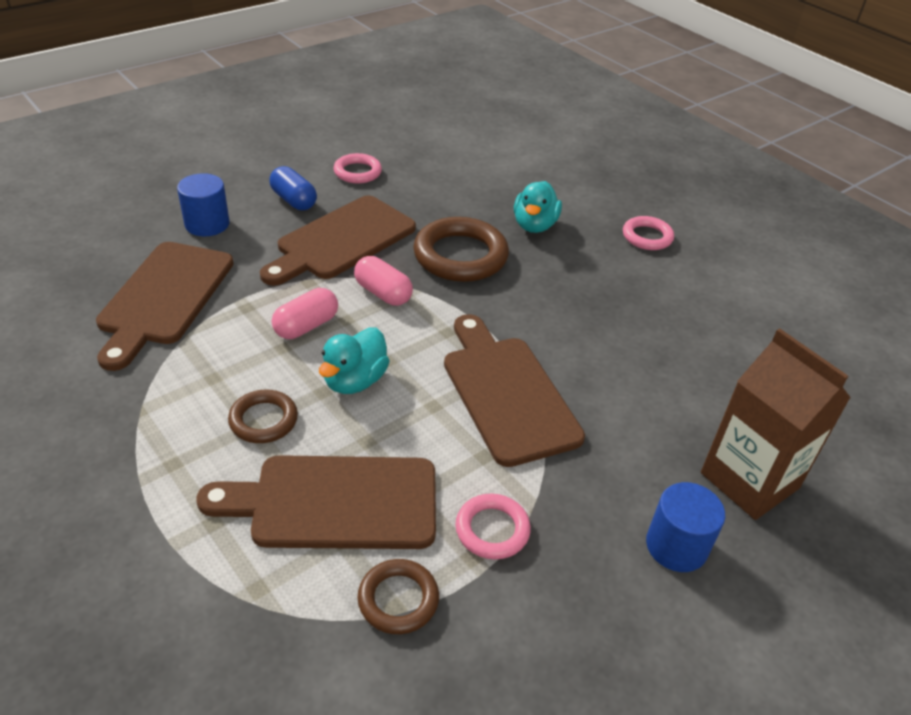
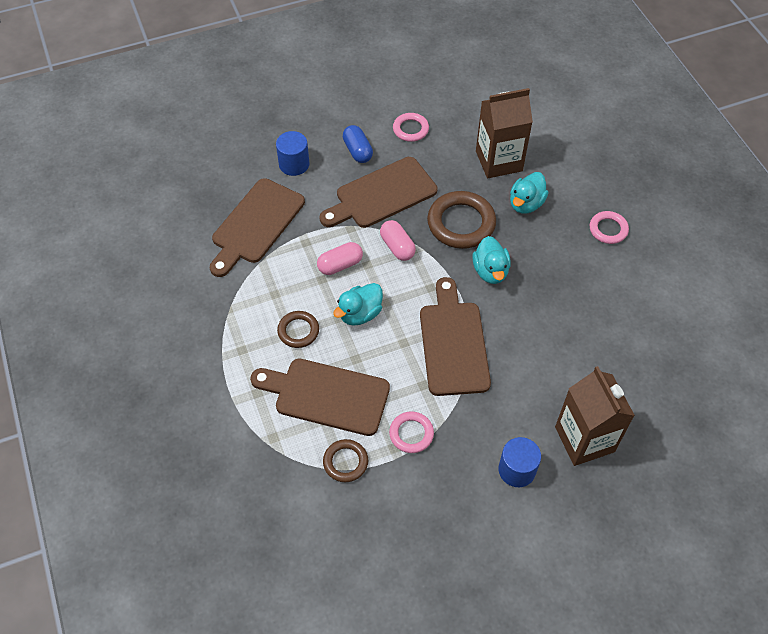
camera: 20 degrees right, 15 degrees up
(481, 189) = (499, 161): none -> brown carton
(521, 301) = (490, 271): none -> turquoise duck

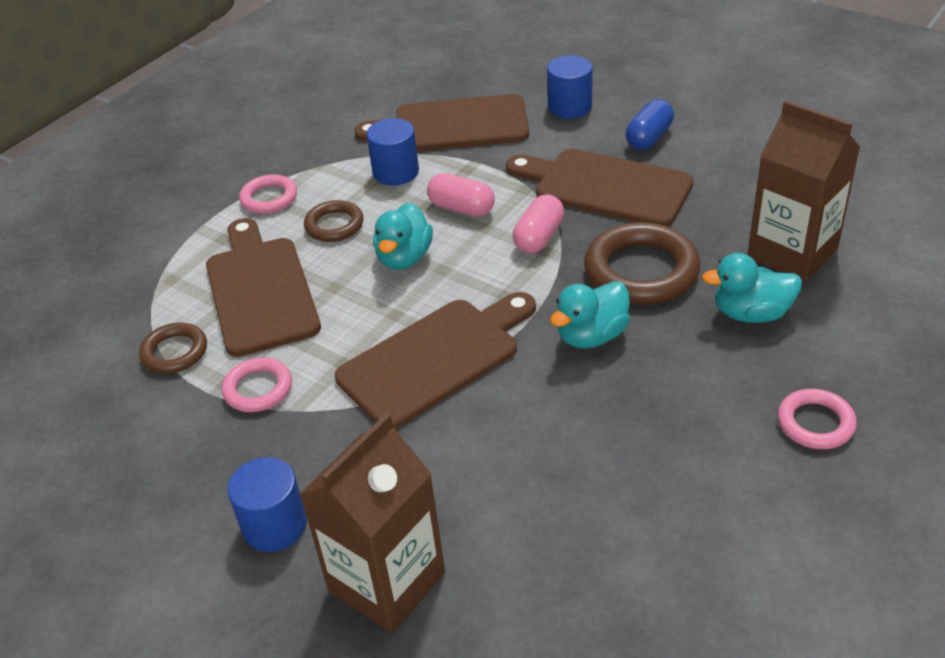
camera: 60 degrees right, 15 degrees down
(275, 276) = (395, 172): none -> blue cylinder
(360, 314) = (404, 258): turquoise duck -> turquoise duck turned 90 degrees counterclockwise
(410, 129) = (739, 158): pink ring -> pink ring (269, 198)

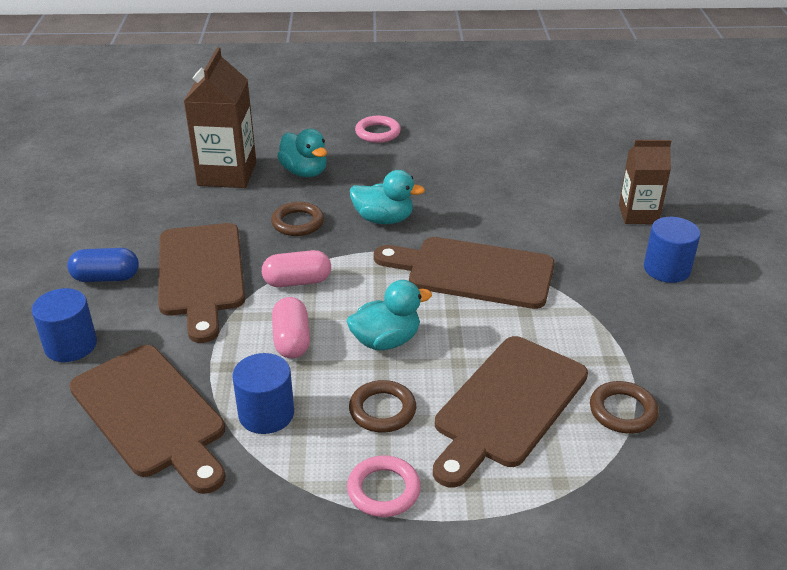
camera: 130 degrees left, 5 degrees down
(258, 389) = (595, 339): pink ring -> none
(387, 582) = (638, 214): brown carton -> brown carton, size x0.64
(641, 271) = (298, 223): brown ring -> brown ring, size x0.57

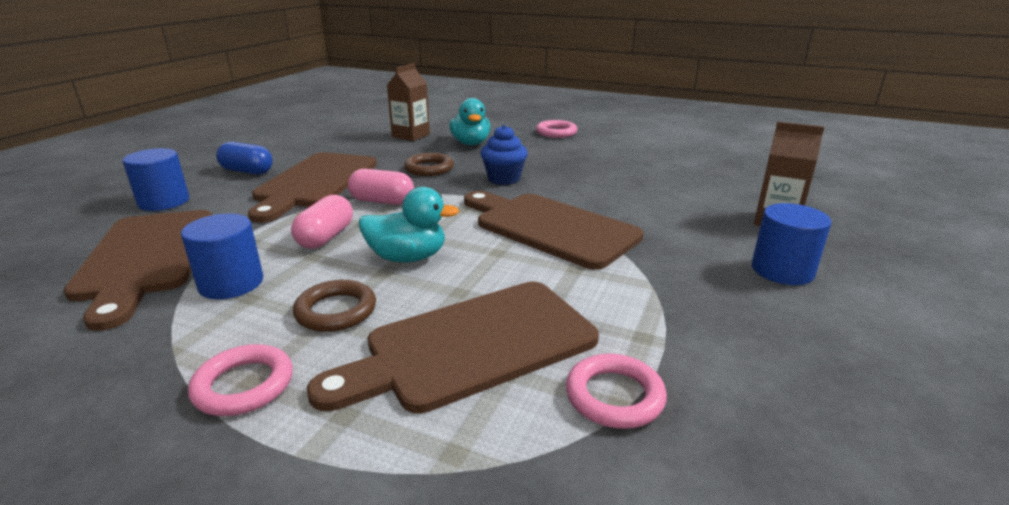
camera: 25 degrees right, 10 degrees down
(227, 174) = (411, 135): brown carton -> brown carton, size x0.64
(383, 219) = (504, 179): turquoise duck -> blue cupcake
(622, 411) = (614, 396): brown ring -> pink ring

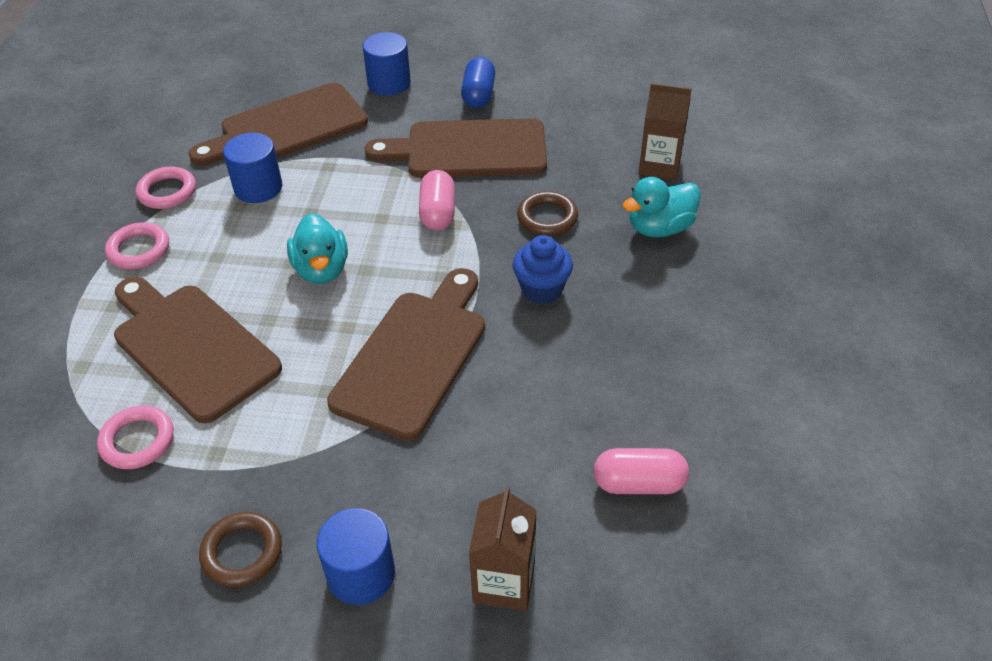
camera: 75 degrees right, 20 degrees up
(325, 237) = (347, 205): pink capsule -> pink capsule (639, 483)
(336, 311) = (228, 258): brown ring -> brown ring (242, 552)
(556, 132) = (765, 305): pink ring -> pink ring (167, 192)

